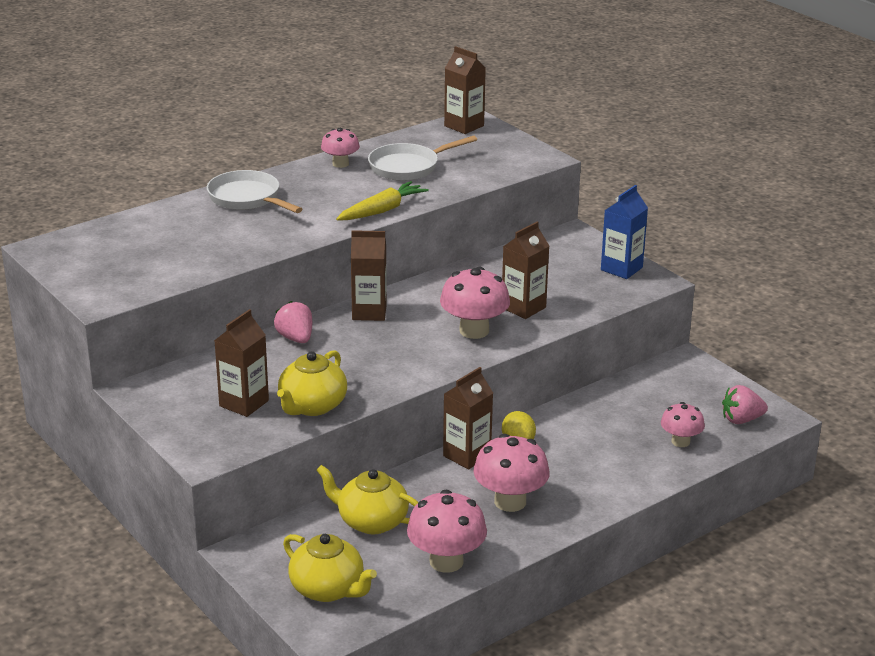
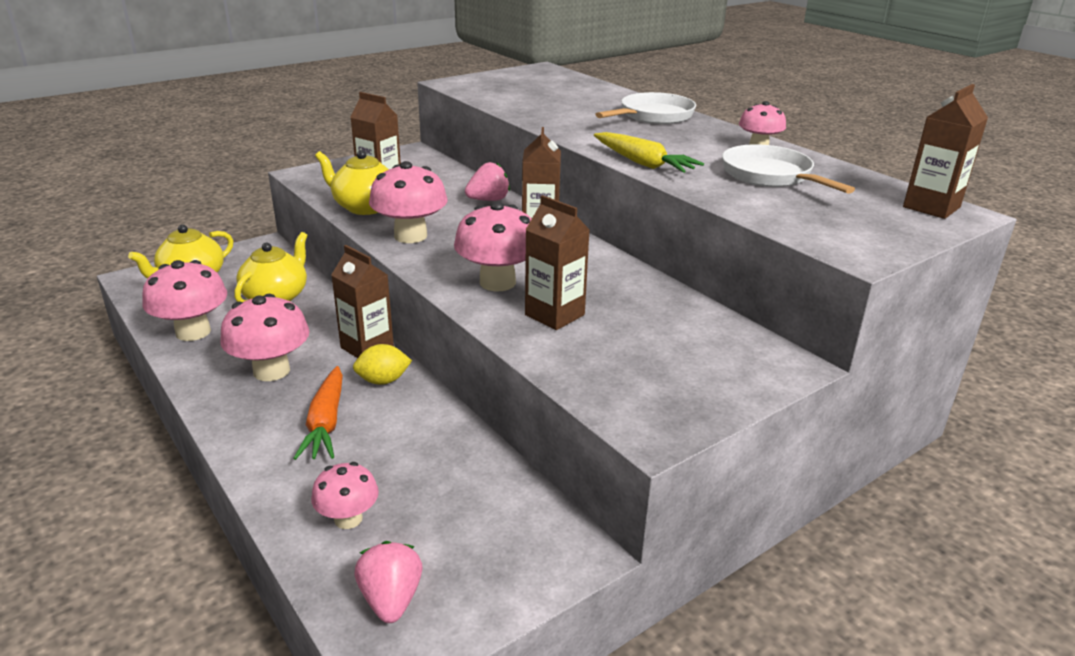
camera: 90 degrees right, 0 degrees up
(384, 375) = (410, 236): none -> pink mushroom
(579, 463) = (326, 422): none -> orange carrot
(621, 269) = (685, 400): blue carton -> none

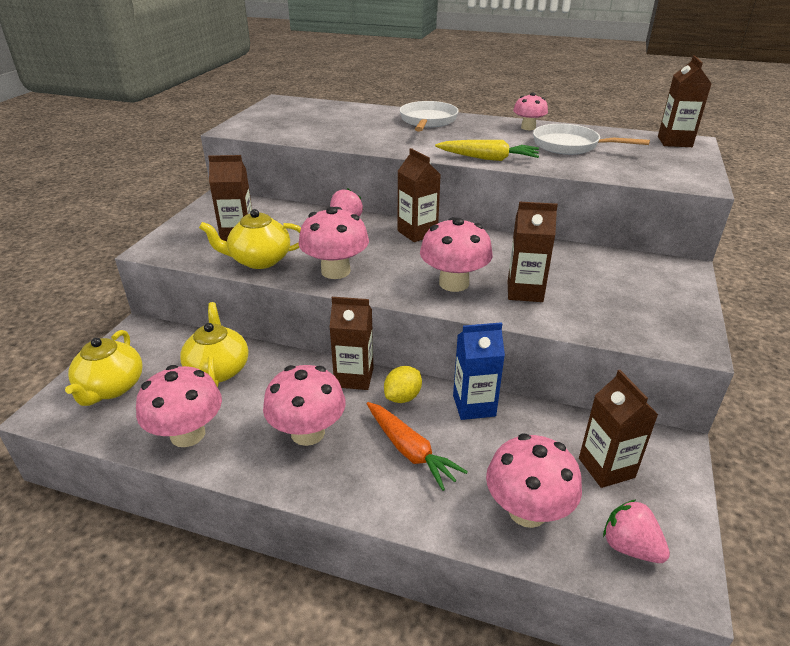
camera: 35 degrees left, 5 degrees up
(348, 519) = (527, 511): pink mushroom -> pink mushroom, size x1.64
(434, 417) = (474, 406): none -> blue carton
(475, 529) = (606, 468): none -> brown carton

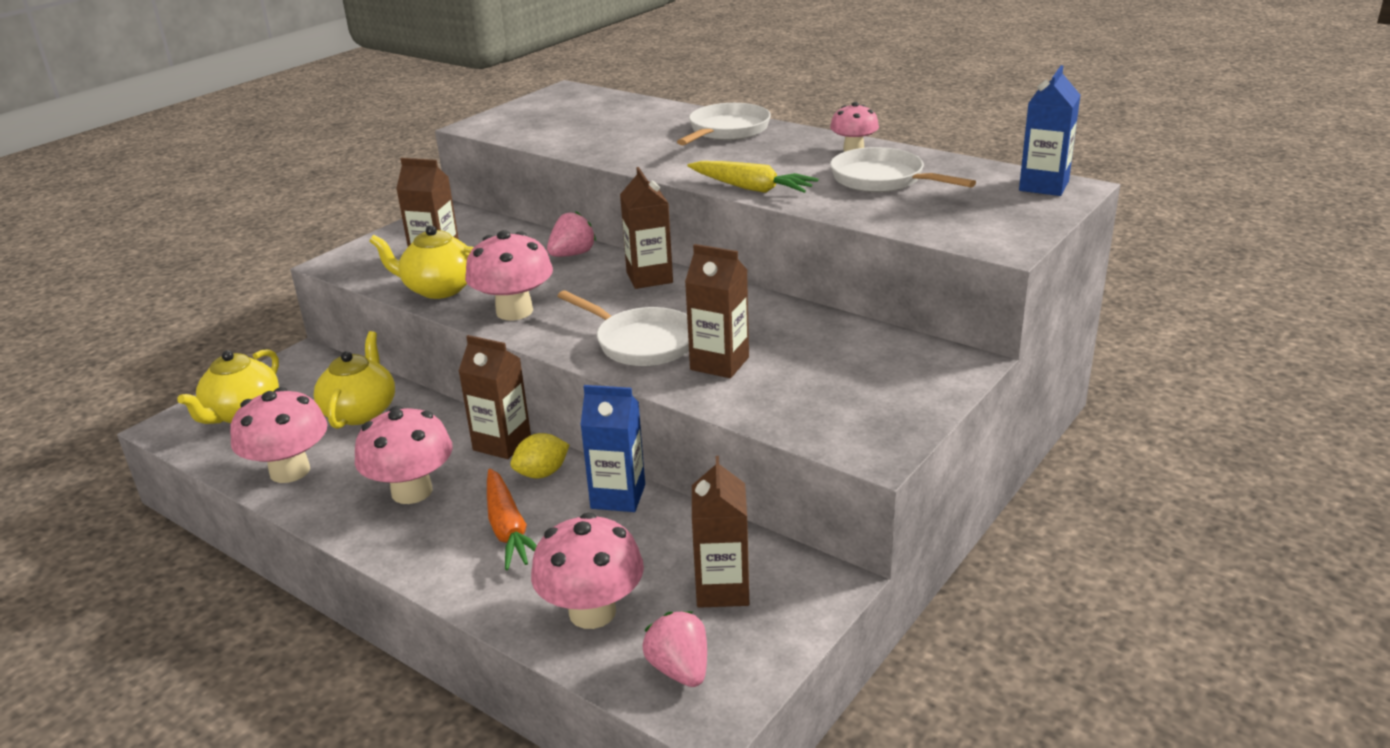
camera: 20 degrees right, 5 degrees down
(454, 283) = (641, 342): pink mushroom -> white pan
(674, 142) = (1043, 186): brown carton -> blue carton

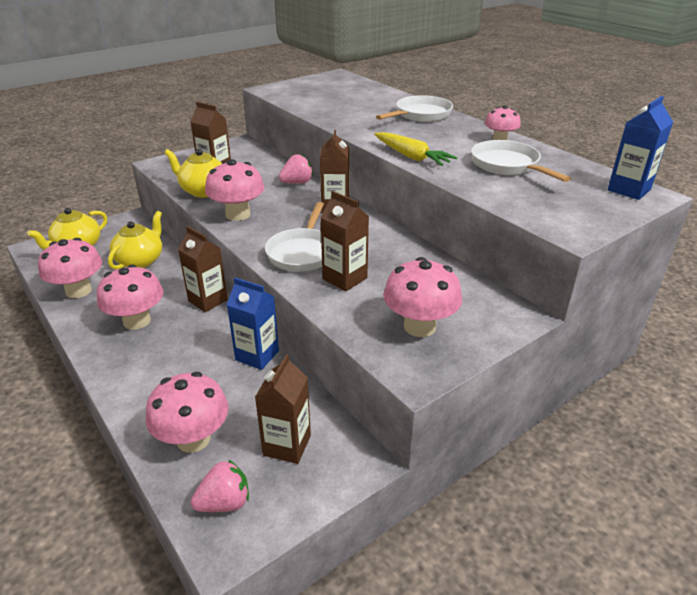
camera: 15 degrees right, 5 degrees up
(508, 529) = (177, 362): orange carrot -> none
(542, 473) = (220, 327): yellow lemon -> none
(641, 342) = (302, 252): white pan -> white pan turned 45 degrees clockwise
(679, 669) = (224, 503): pink strawberry -> pink strawberry turned 75 degrees clockwise
(849, 399) = (419, 326): none -> pink mushroom

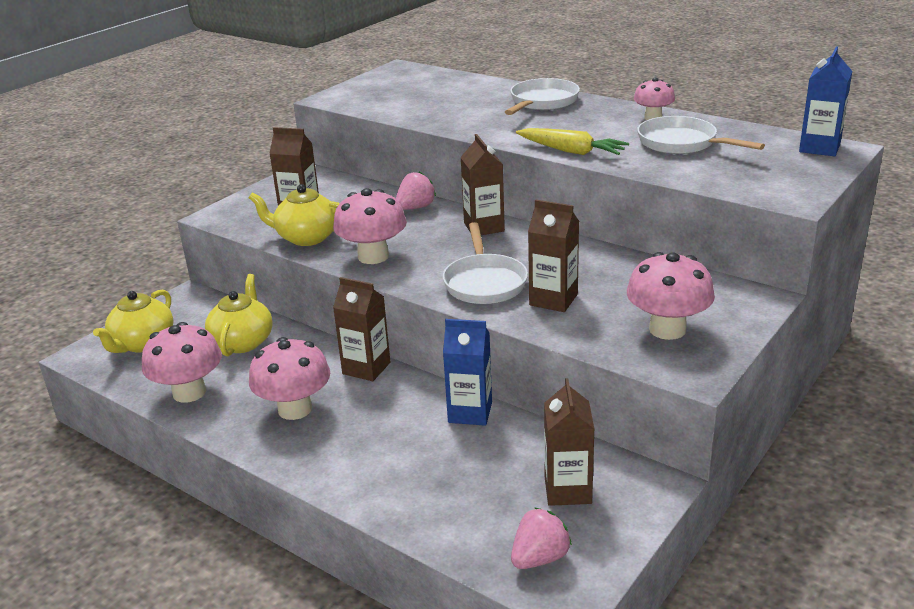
camera: 15 degrees left, 5 degrees down
(193, 439) = (460, 510): pink mushroom -> none

